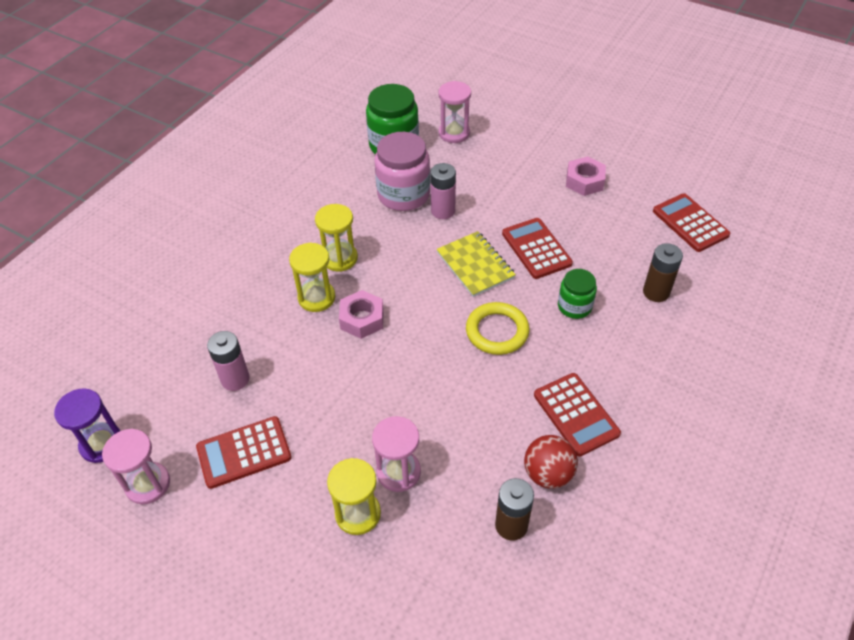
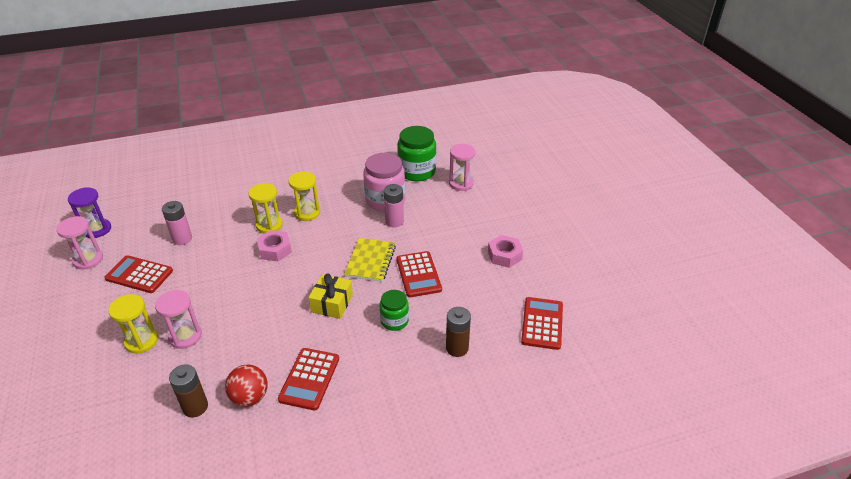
camera: 40 degrees right, 10 degrees down
(497, 331) = (332, 303): yellow ring -> yellow gift
(536, 248) = (418, 274): red calculator -> red calculator turned 150 degrees clockwise

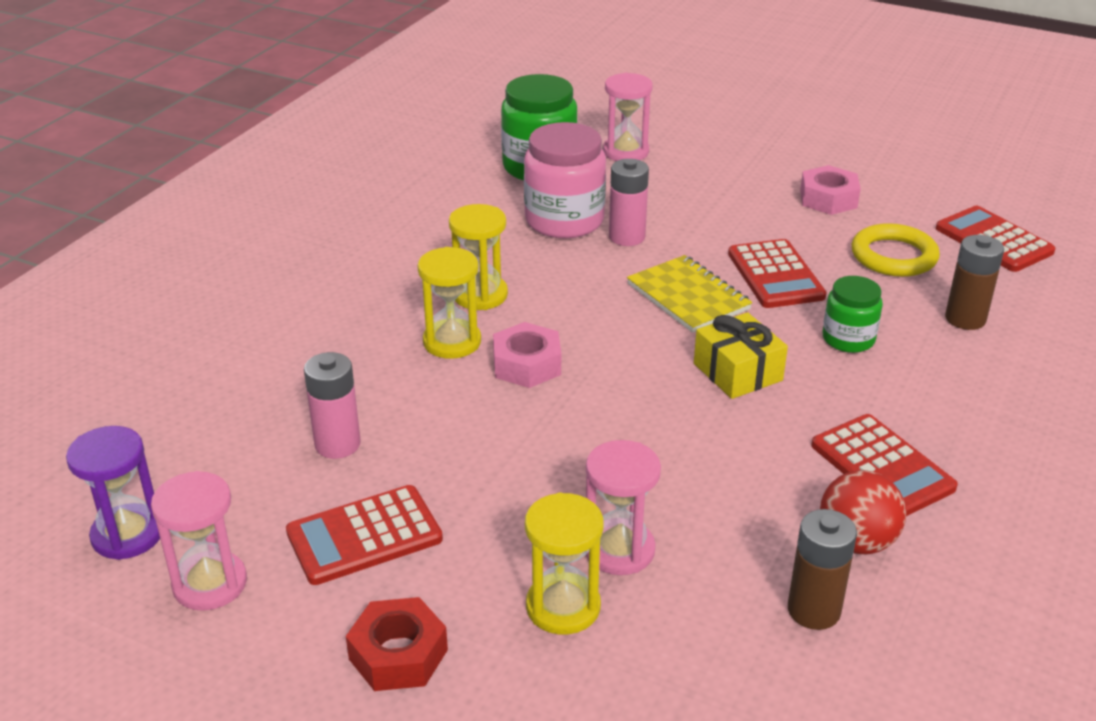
camera: 45 degrees left, 5 degrees down
(86, 318) = (398, 654): none -> red nut
(418, 274) = (775, 275): red calculator -> red calculator turned 45 degrees clockwise
(482, 299) = (893, 256): none -> yellow ring

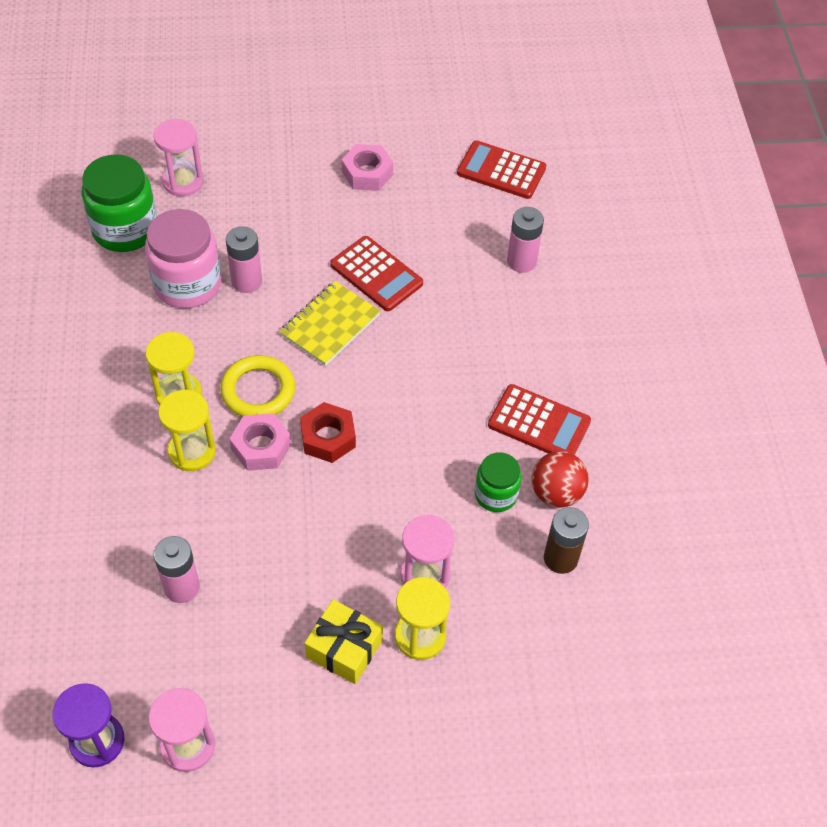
camera: 35 degrees left, 20 degrees up
(364, 536) = (259, 652): red calculator -> none
(398, 654) = (347, 726): red nut -> red nut (328, 438)
(688, 297) = (330, 325): yellow notebook -> yellow notebook turned 75 degrees counterclockwise
(738, 372) = (406, 383): yellow gift -> yellow gift (344, 649)
(848, 339) = (459, 317): green jar -> green jar (496, 494)
(893, 256) = (444, 217): yellow ring -> yellow ring (258, 390)
(965, 319) = (521, 261): brown battery -> pink battery

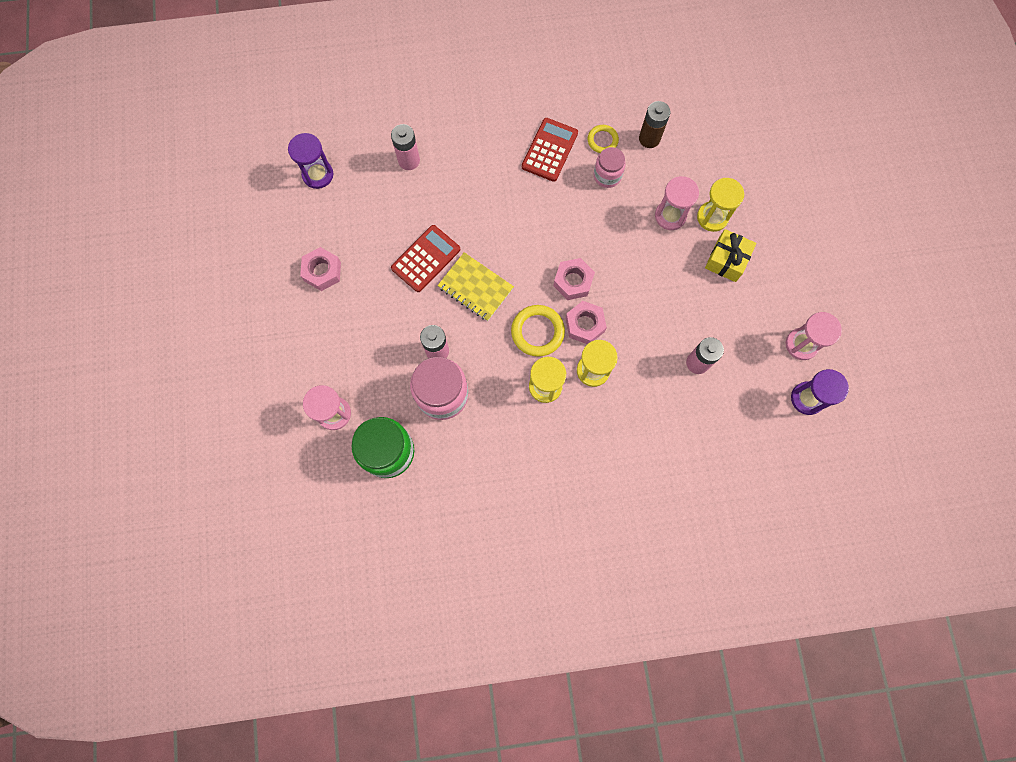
camera: 90 degrees left, 20 degrees up
(328, 438) = (573, 281): red nut -> pink nut
(496, 494) = (607, 176): green jar -> pink jar
(501, 171) = (318, 175): red calculator -> purple hourglass
(556, 493) = (602, 140): red ball -> yellow ring

